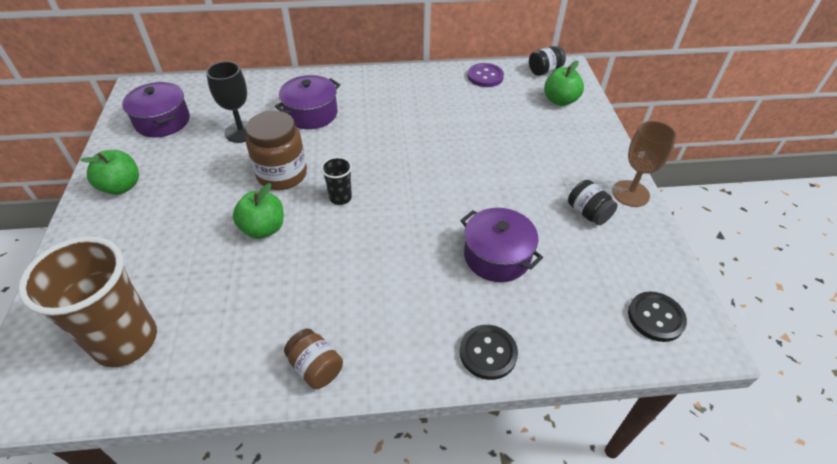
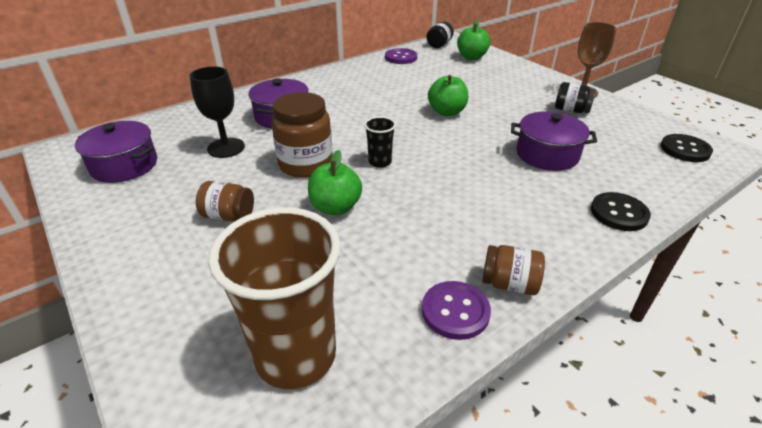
camera: 30 degrees left, 10 degrees down
(121, 186) = (133, 231): green apple -> green apple (447, 112)
(187, 201) = (229, 216): none -> brown jar
(253, 367) = (455, 311): none -> purple button

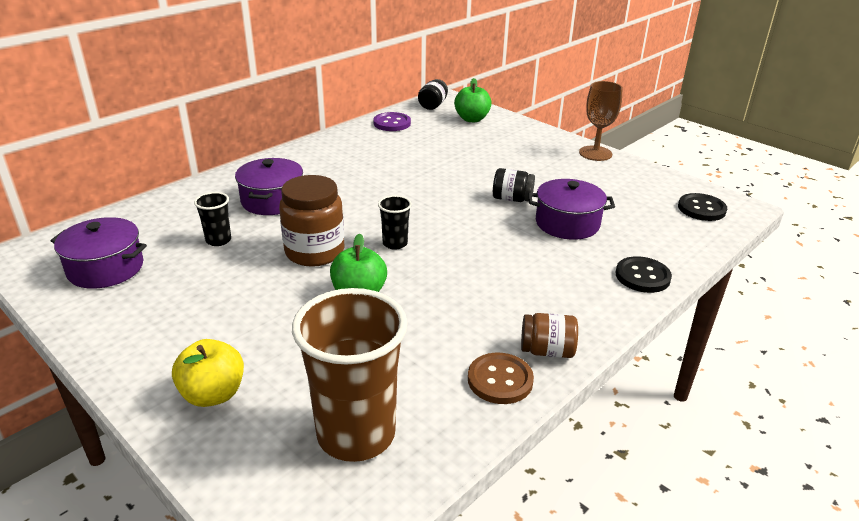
camera: 10 degrees left, 5 degrees down
(173, 295) = (213, 394): none -> yellow apple
(226, 148) = (218, 240): black goblet -> black cup
(229, 216) = (246, 312): brown jar -> none
(447, 112) = (456, 184): green apple -> none
(455, 311) = (500, 380): purple button -> brown button
(571, 110) = (586, 174): black jar -> black jar (512, 199)

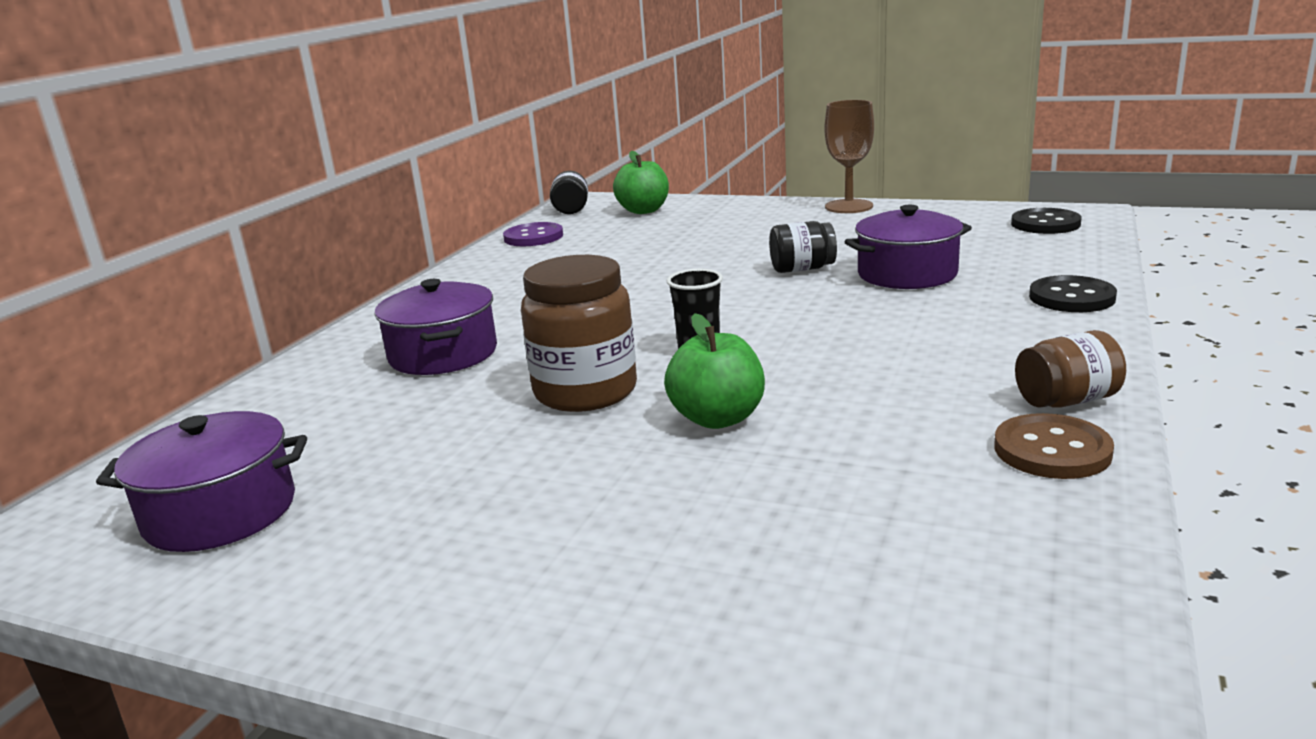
camera: 20 degrees left, 10 degrees down
(213, 394) = (628, 617): yellow apple -> none
(218, 240) = (402, 421): black cup -> none
(356, 434) = (937, 584): brown cup -> none

